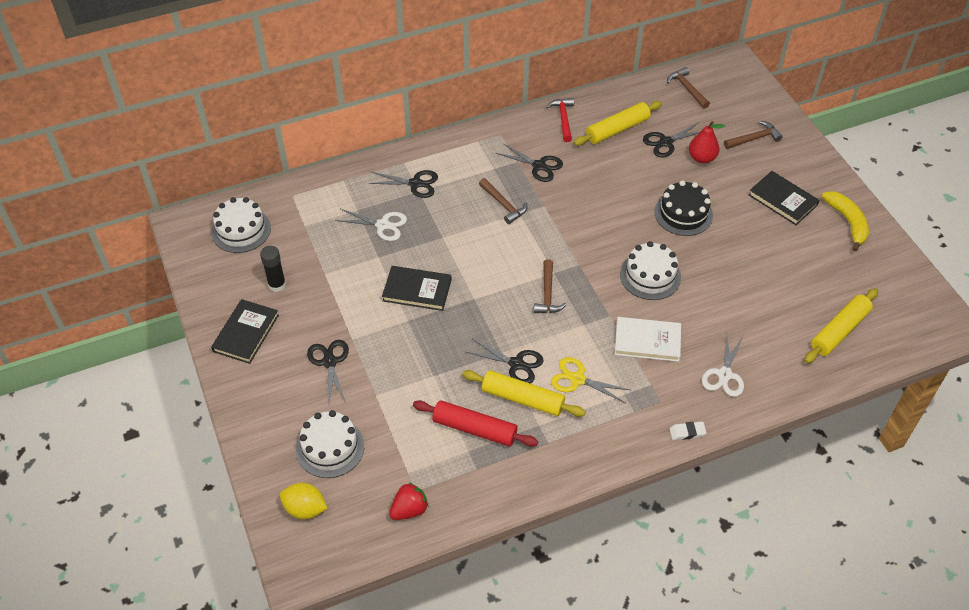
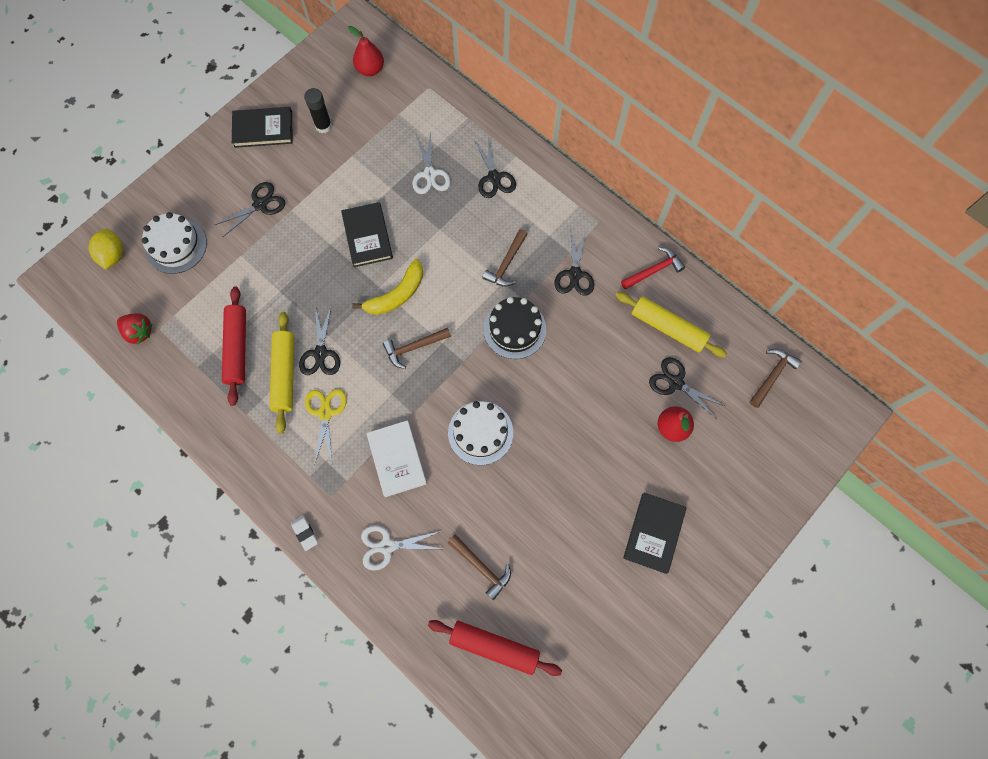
camera: 65 degrees right, 20 degrees up
(241, 230) = (370, 69): white cake -> red pear
(683, 213) = (580, 436): black cake -> black cake (514, 329)
(754, 138) = (733, 473): brown hammer -> brown hammer (481, 567)
(839, 331) = (494, 646): yellow rolling pin -> red rolling pin
(847, 222) = (656, 614): yellow banana -> yellow banana (397, 294)

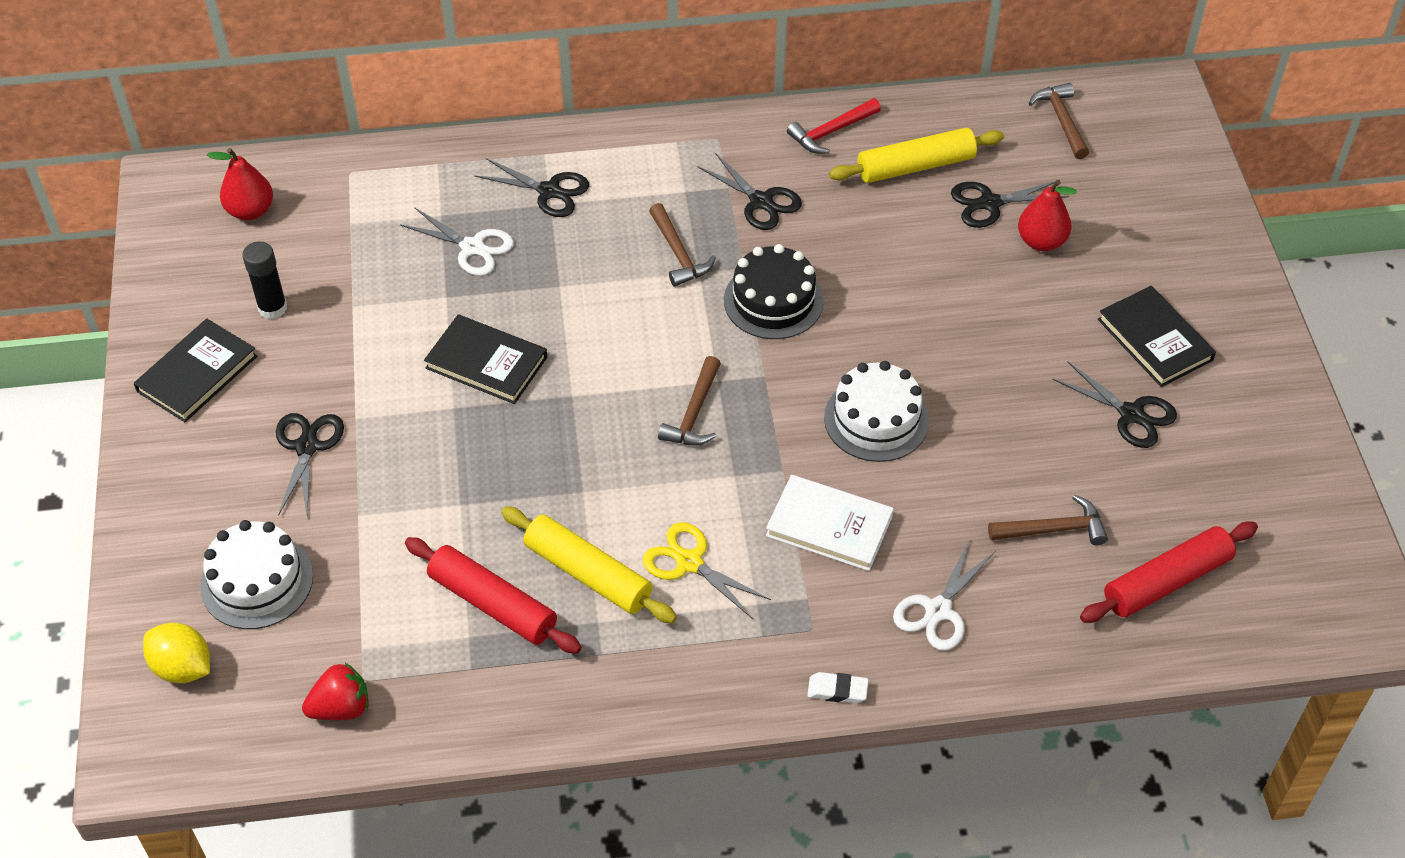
camera: 50 degrees left, 20 degrees down
(320, 353) = (599, 515): black scissors -> black scissors (1131, 414)
(397, 294) = (602, 384): yellow banana -> none
(654, 270) = (831, 132): red hammer -> red hammer turned 135 degrees counterclockwise

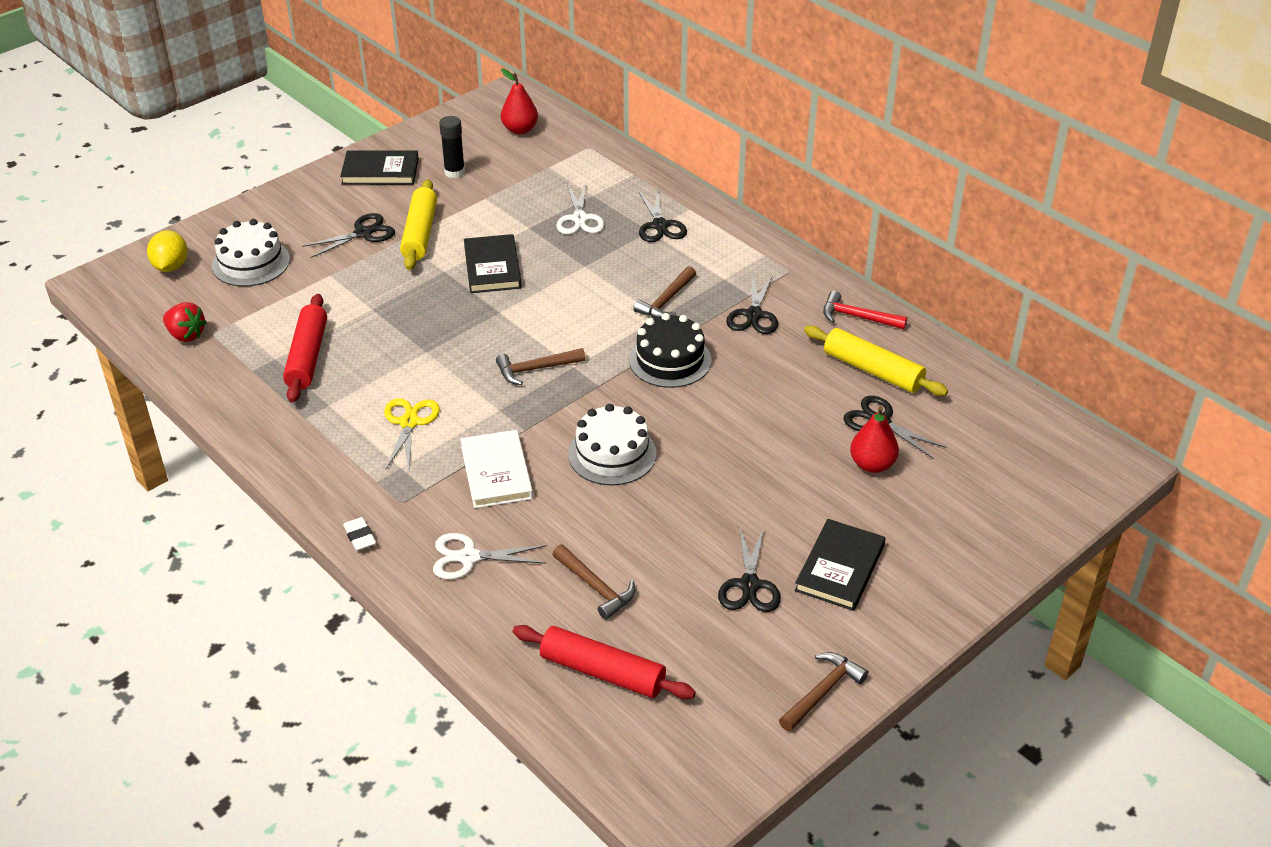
camera: 55 degrees right, 10 degrees down
(588, 573) = (363, 384): yellow rolling pin -> yellow rolling pin (420, 233)
(1061, 120) = (1011, 423): brown hammer -> brown hammer (822, 692)

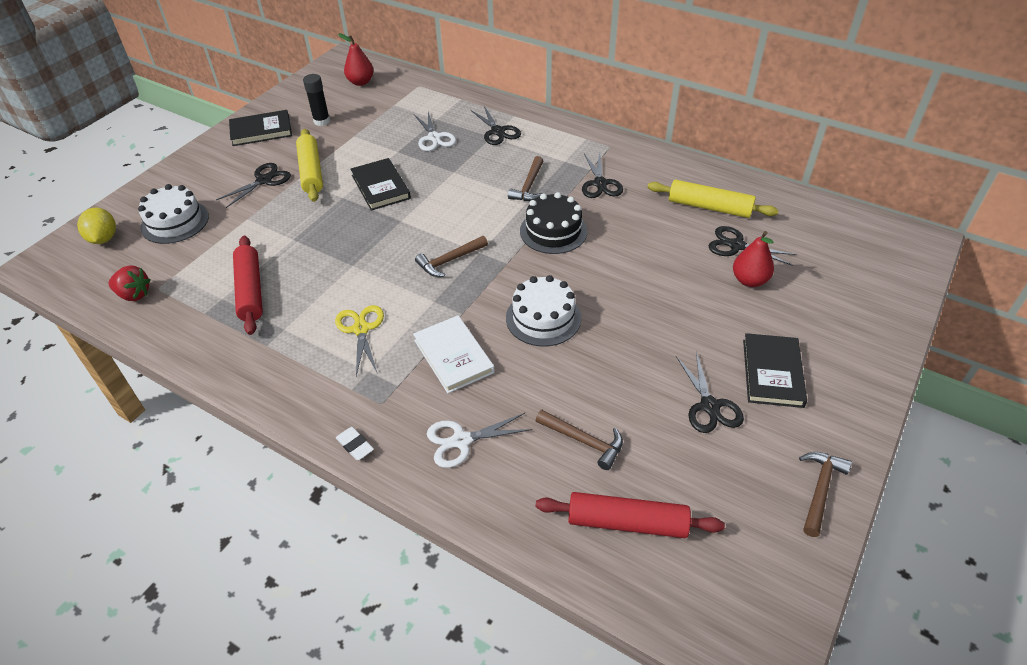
camera: 15 degrees left, 5 degrees up
(857, 317) = (677, 170): red hammer -> none

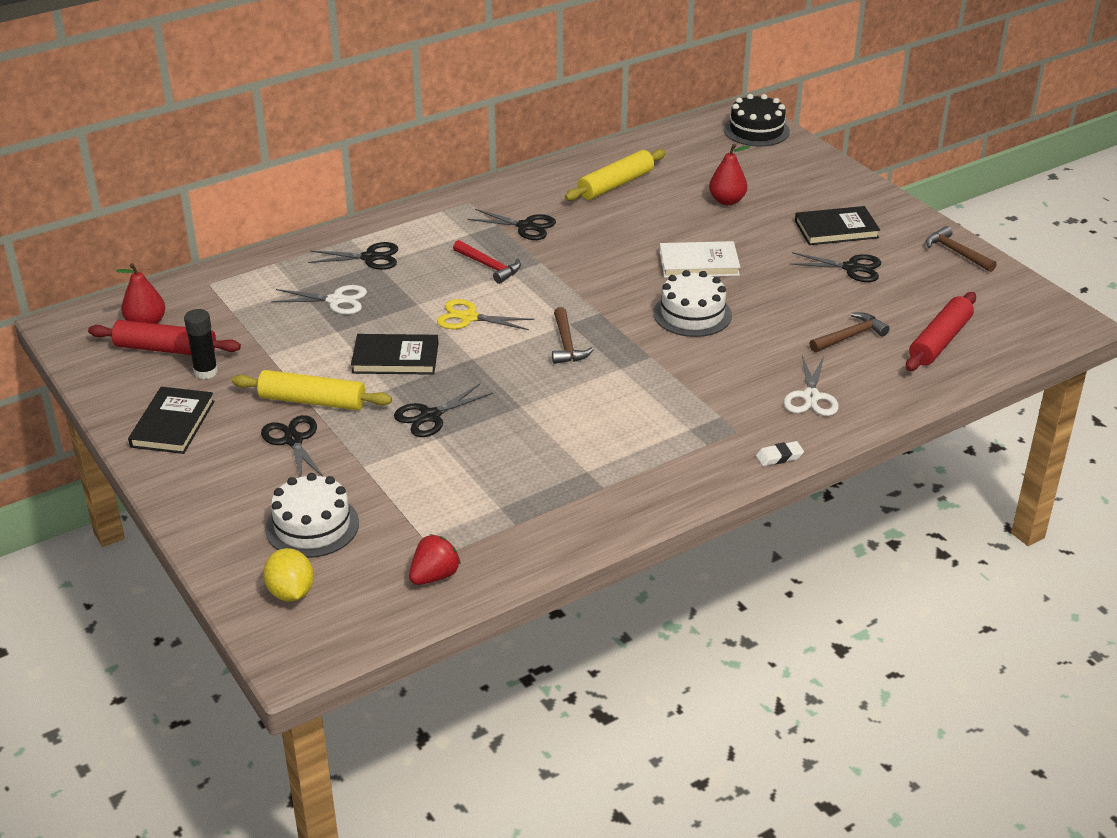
camera: 65 degrees left, 10 degrees down
(103, 238) = (291, 592): yellow lemon -> yellow lemon turned 60 degrees clockwise
(250, 291) = (503, 485): red rolling pin -> red rolling pin (165, 349)
(361, 329) = (626, 421): yellow scissors -> yellow scissors (469, 318)
(453, 356) = (705, 375): white book -> white book (699, 263)
(529, 186) = (489, 266): brown hammer -> red hammer
(553, 231) = (575, 273): black cake -> black cake (756, 130)
(736, 246) = (679, 191): black scissors -> black scissors (430, 416)
(772, 373) = (836, 229): black book -> black book turned 45 degrees counterclockwise

